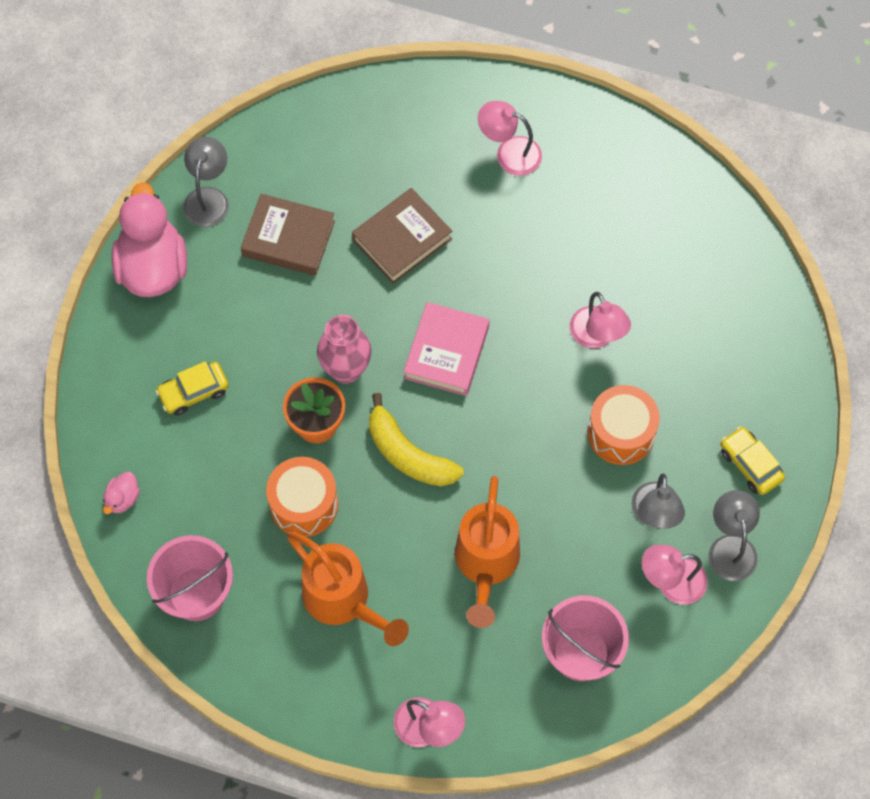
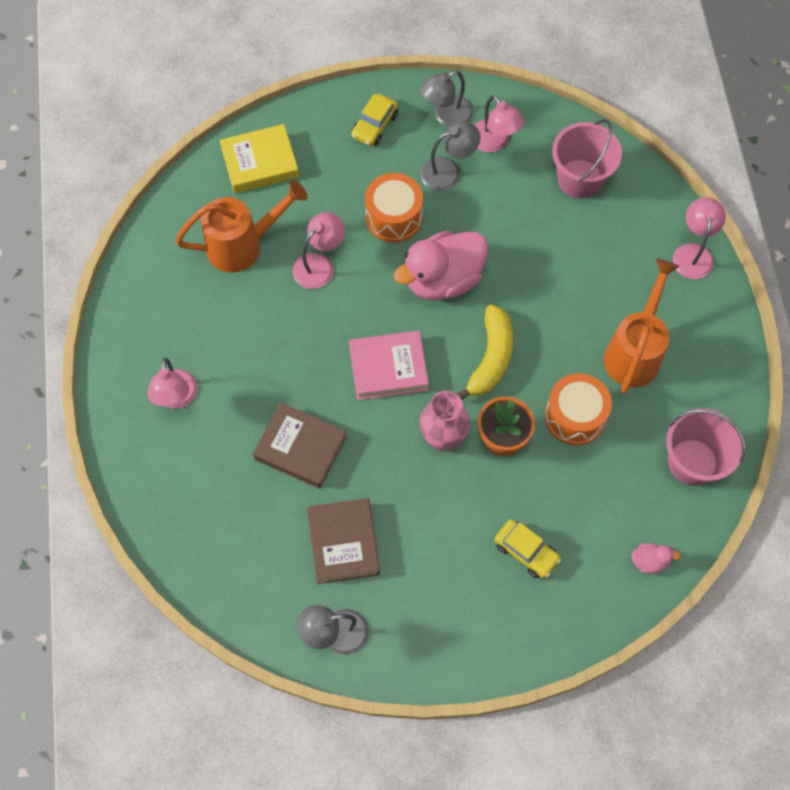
camera: 115 degrees left, 0 degrees up
(153, 267) = (427, 649): pink duck -> pink duck (443, 279)
(486, 564) = (549, 266): orange watering can -> orange watering can (243, 245)
(751, 328) = (260, 163): none -> yellow book

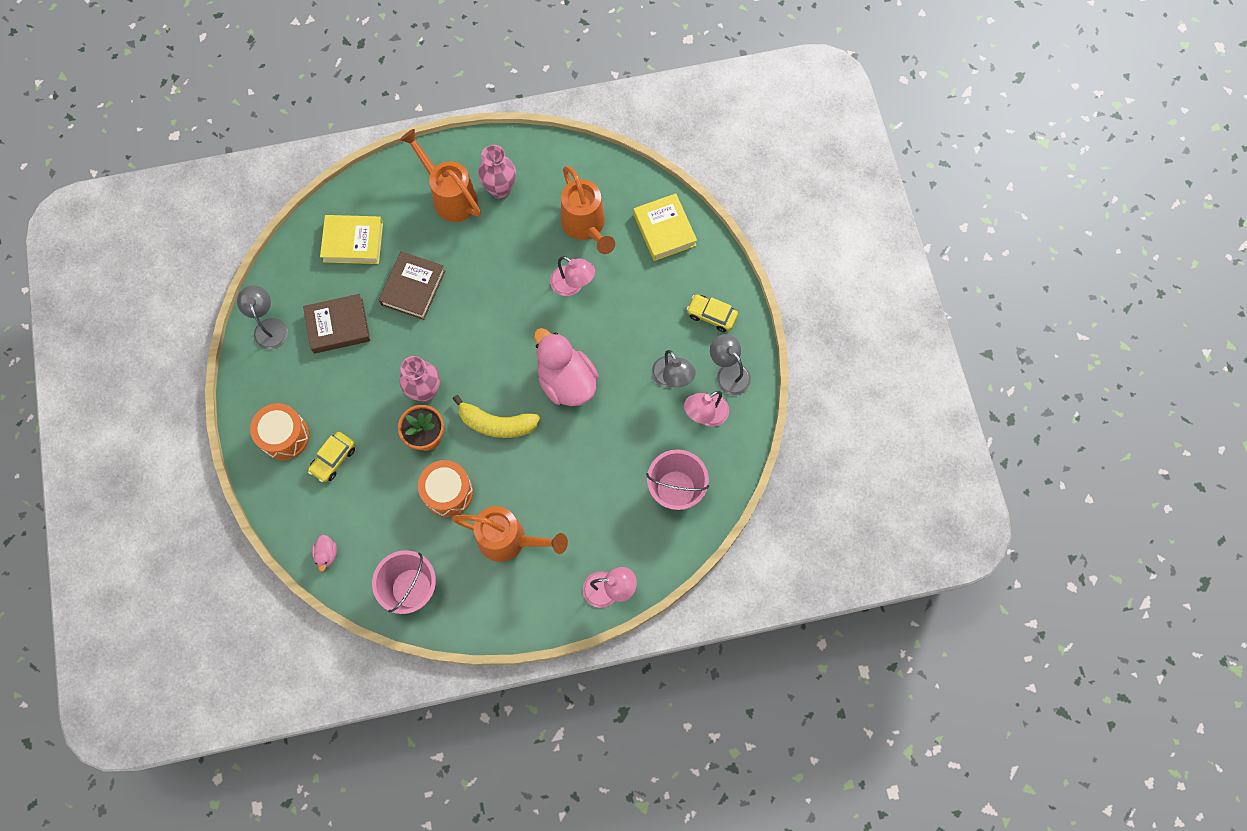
camera: 85 degrees right, 5 degrees up
(176, 338) = (500, 189): none -> pink vase
(176, 398) = (450, 196): pink lamp -> orange watering can
(224, 522) = (353, 242): none -> yellow book
(388, 368) = (483, 345): pink book -> none
(394, 217) = (622, 338): orange drum -> orange drum (284, 436)

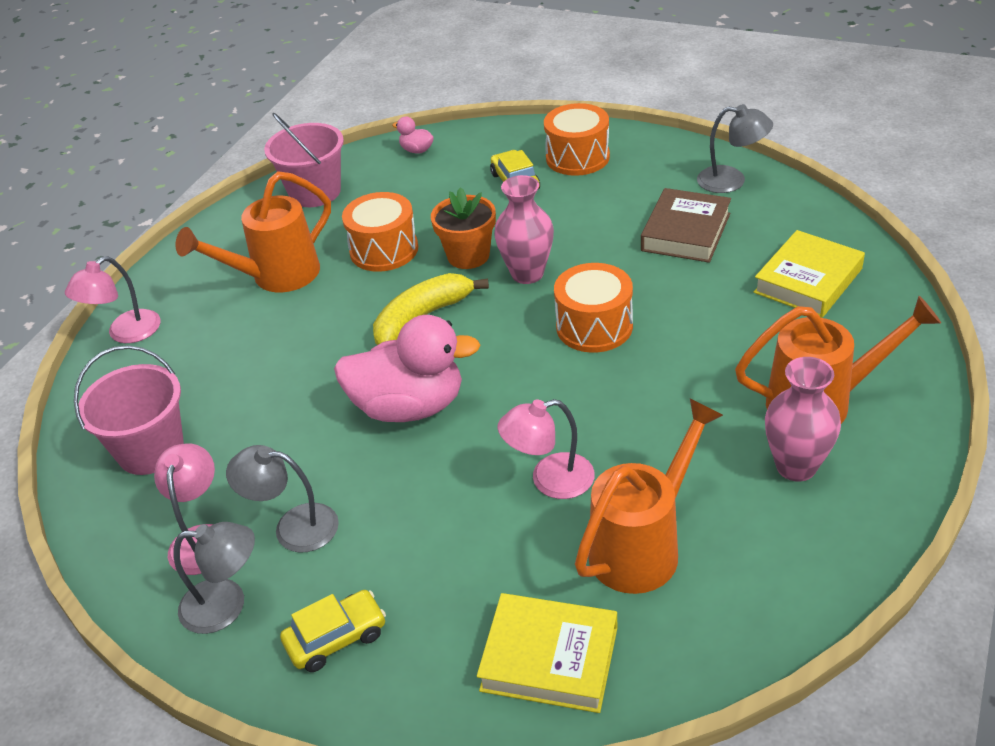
camera: 130 degrees right, 30 degrees down
(413, 288) = (688, 312): brown book -> none
(452, 328) = (594, 326): none -> orange drum
(586, 226) = (643, 546): orange watering can -> orange watering can turned 120 degrees clockwise

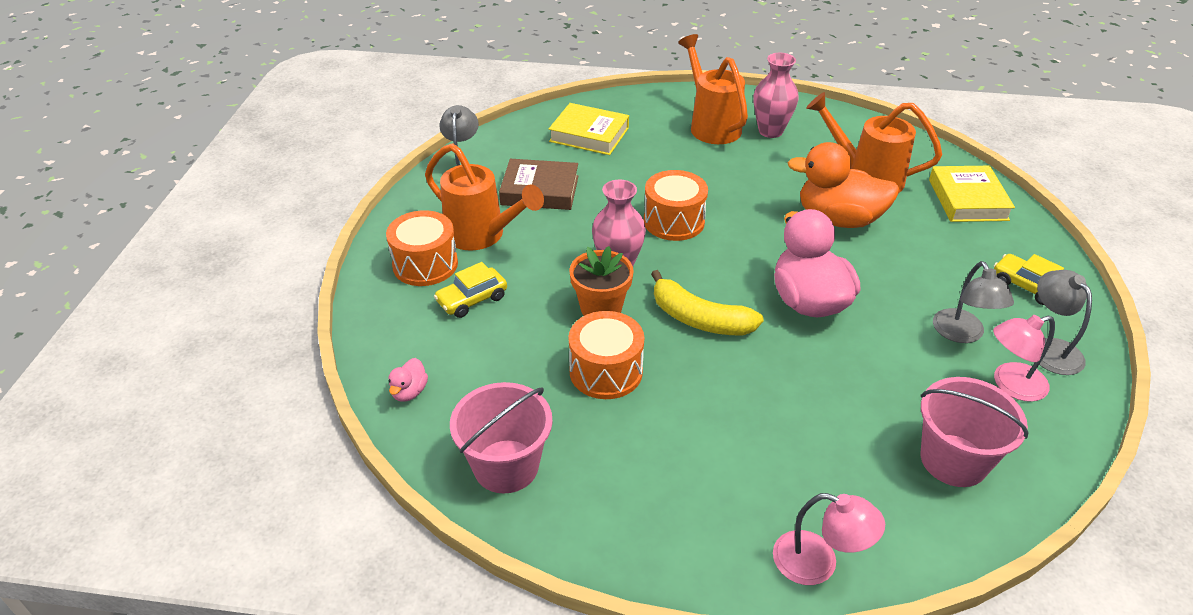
camera: 110 degrees left, 0 degrees up
(276, 277) = (674, 449): orange watering can -> orange watering can (482, 235)
(550, 480) = (838, 219): pink lamp -> orange duck

